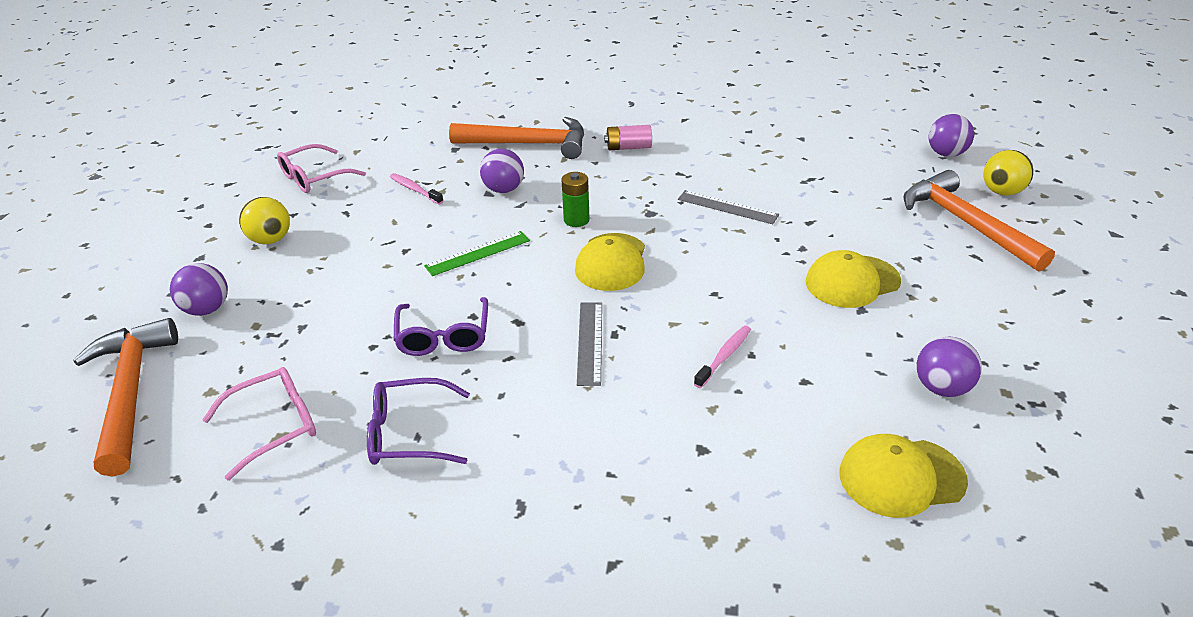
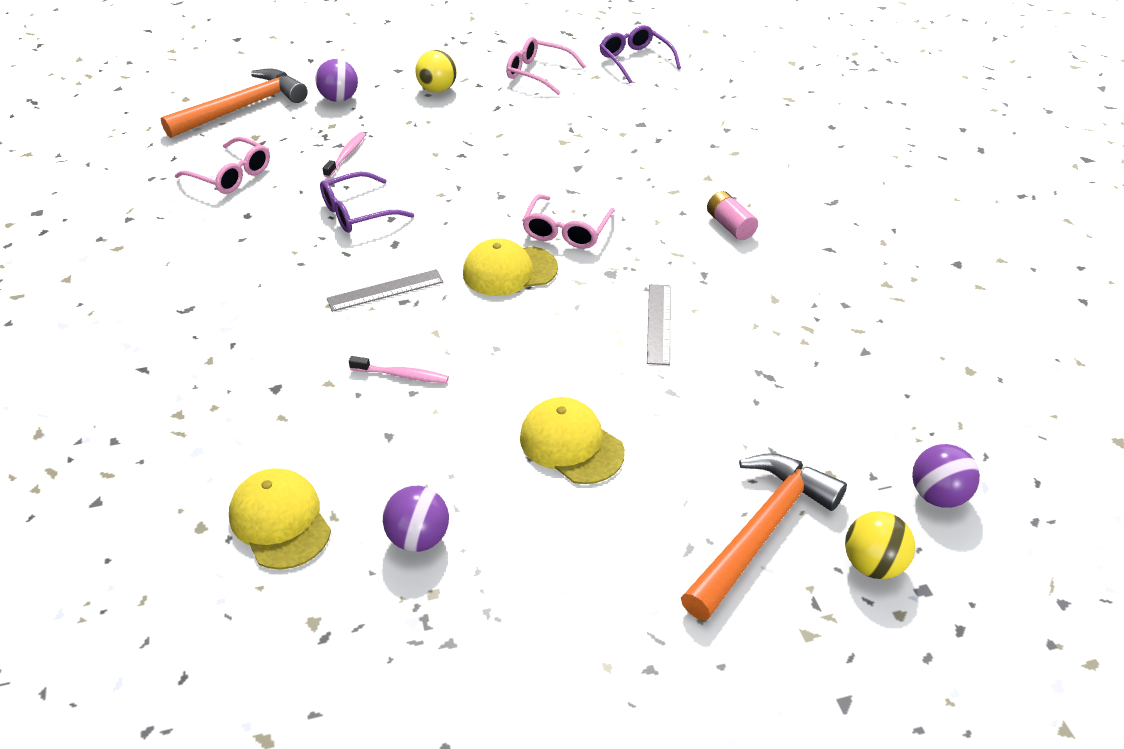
camera: 65 degrees right, 5 degrees up
(409, 433) = (243, 234): purple glasses -> purple glasses (635, 60)
(415, 189) = (555, 127): pink toothbrush -> pink toothbrush (346, 155)
(478, 253) = (479, 192): green ruler -> none
(503, 189) = (589, 174): purple ball -> none
(528, 144) = (684, 161): orange hammer -> none
(576, 220) = (566, 231): green battery -> pink glasses

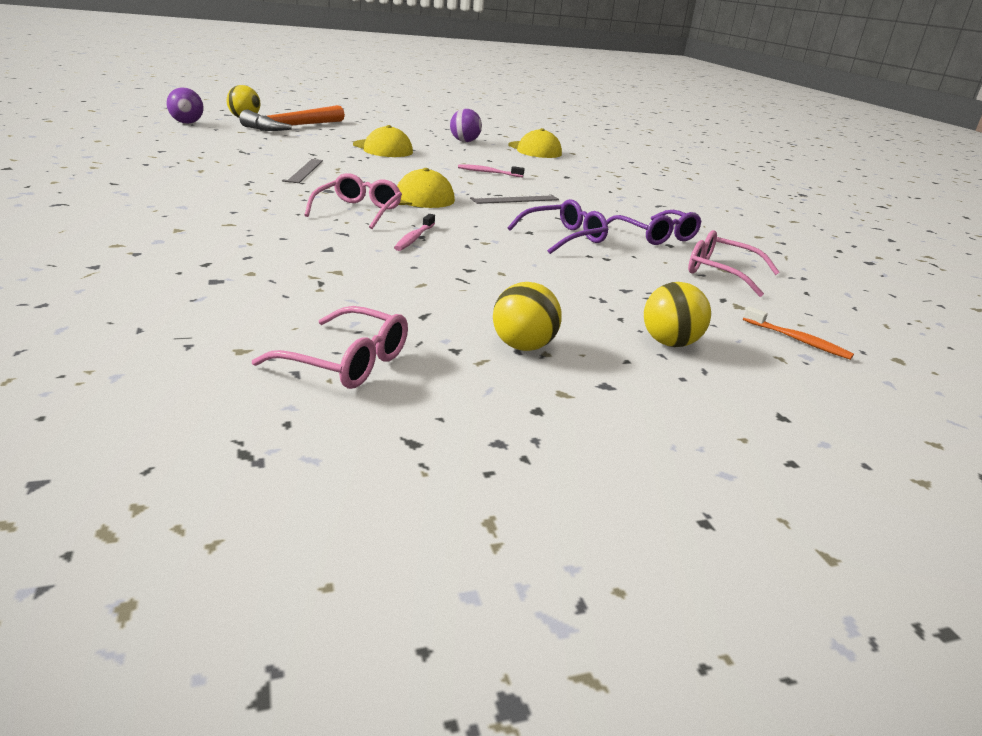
camera: 175 degrees right, 15 degrees down
(242, 108) = (798, 340): orange hammer -> orange toothbrush
(339, 99) = (669, 343): purple ball -> yellow ball
(346, 155) = (608, 279): pink toothbrush -> pink toothbrush (414, 238)
(635, 60) = (139, 375): purple glasses -> purple glasses (656, 236)
(730, 226) = (193, 200): pink battery -> none

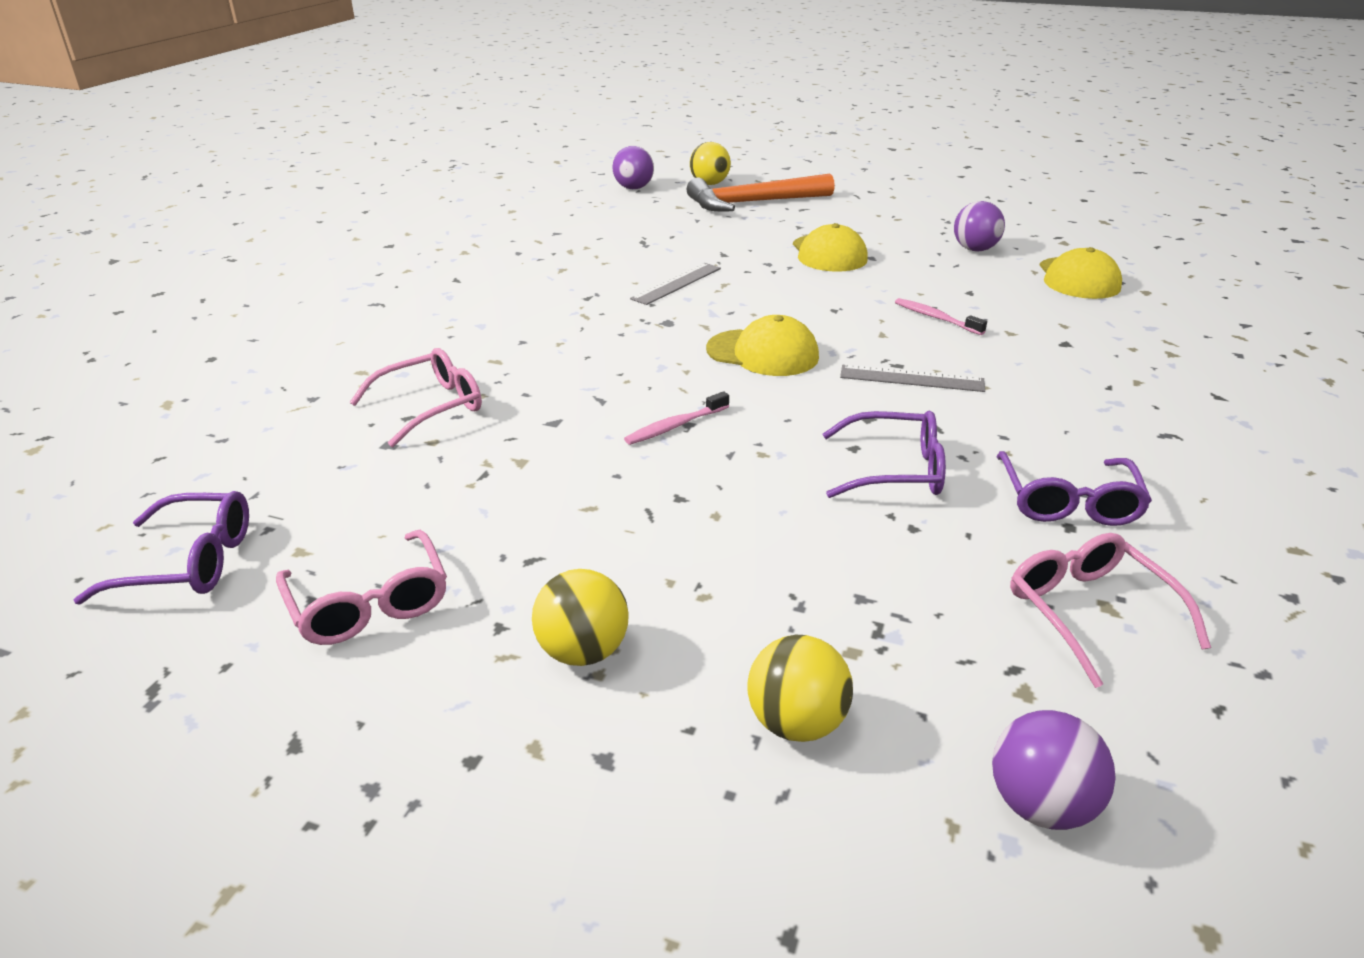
camera: 40 degrees right, 5 degrees up
(146, 379) = (189, 562): none -> purple glasses
(358, 211) = (661, 365): pink glasses -> pink glasses (430, 407)
(798, 340) = (1040, 805): orange toothbrush -> purple ball

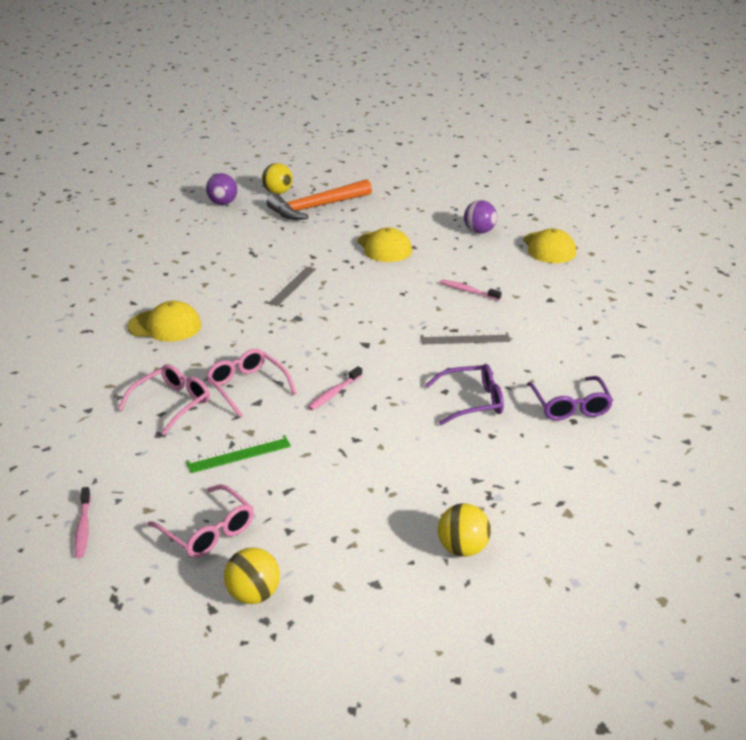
camera: 15 degrees left, 0 degrees up
(189, 562) = (83, 528): purple glasses -> pink toothbrush
(486, 491) = (238, 454): none -> green ruler
(583, 651) = (340, 535): yellow ball -> yellow ball (253, 595)
(762, 353) = (368, 333): yellow cap -> yellow cap (165, 326)
(1040, 805) = (584, 563): purple ball -> none
(1089, 612) = (591, 467): pink glasses -> pink glasses (247, 387)

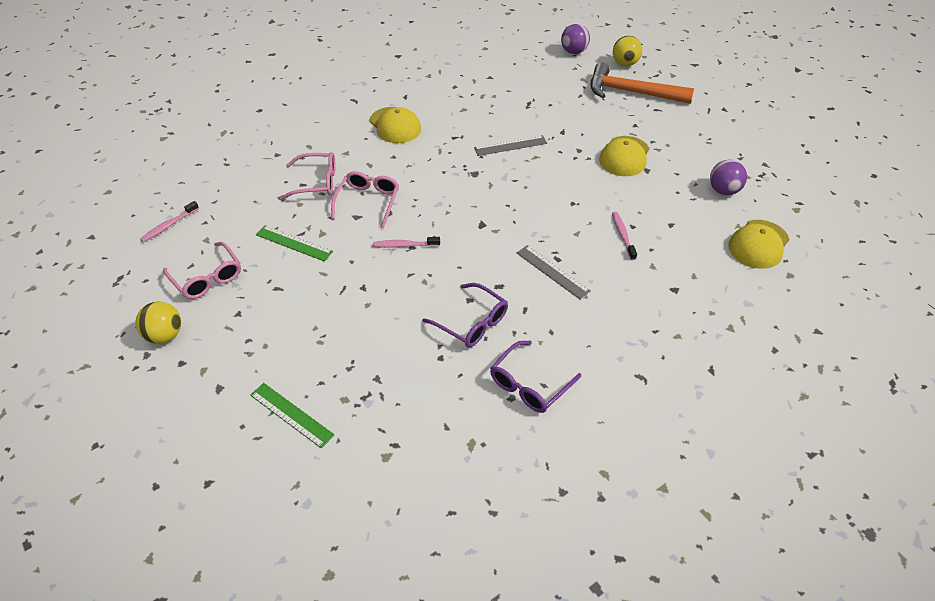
camera: 50 degrees right, 15 degrees up
(208, 531) = (207, 278): pink glasses -> pink glasses turned 45 degrees counterclockwise
(462, 549) = (291, 415): yellow ball -> green ruler

